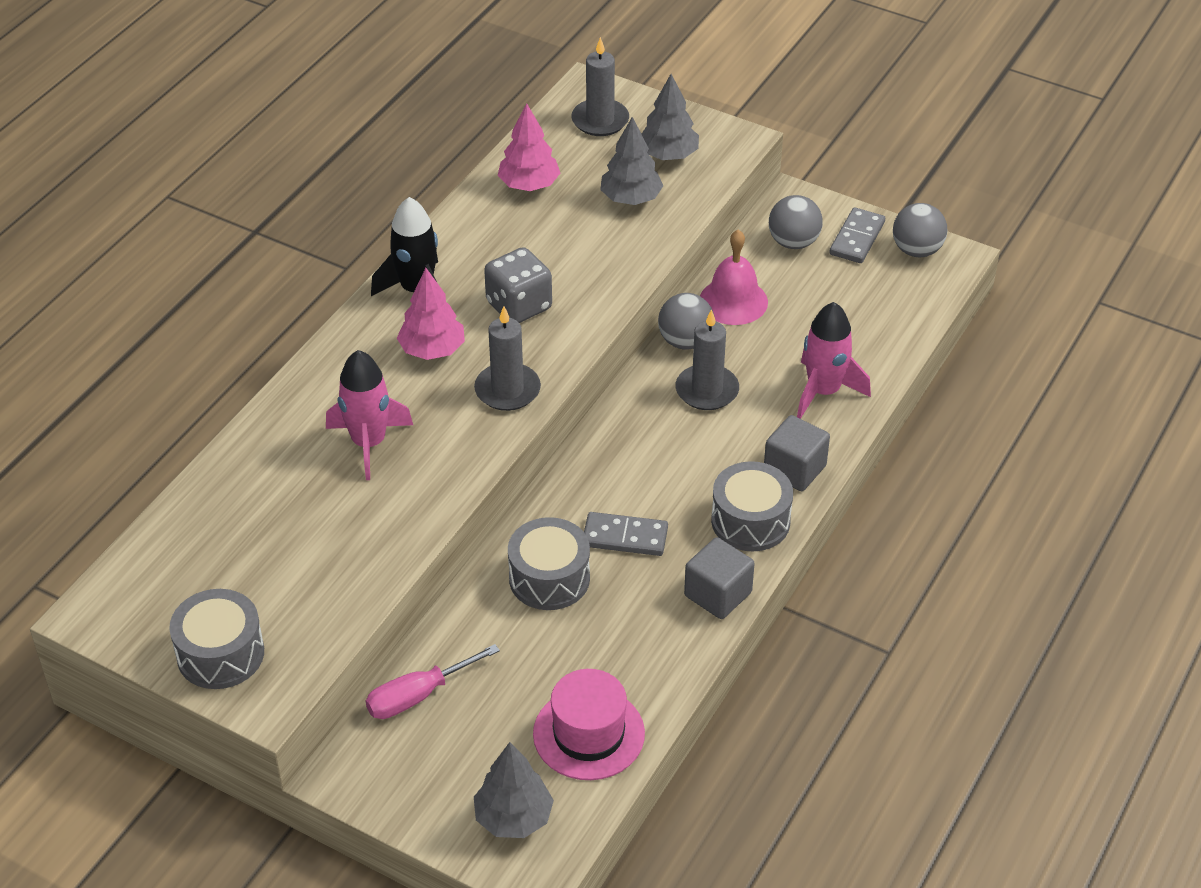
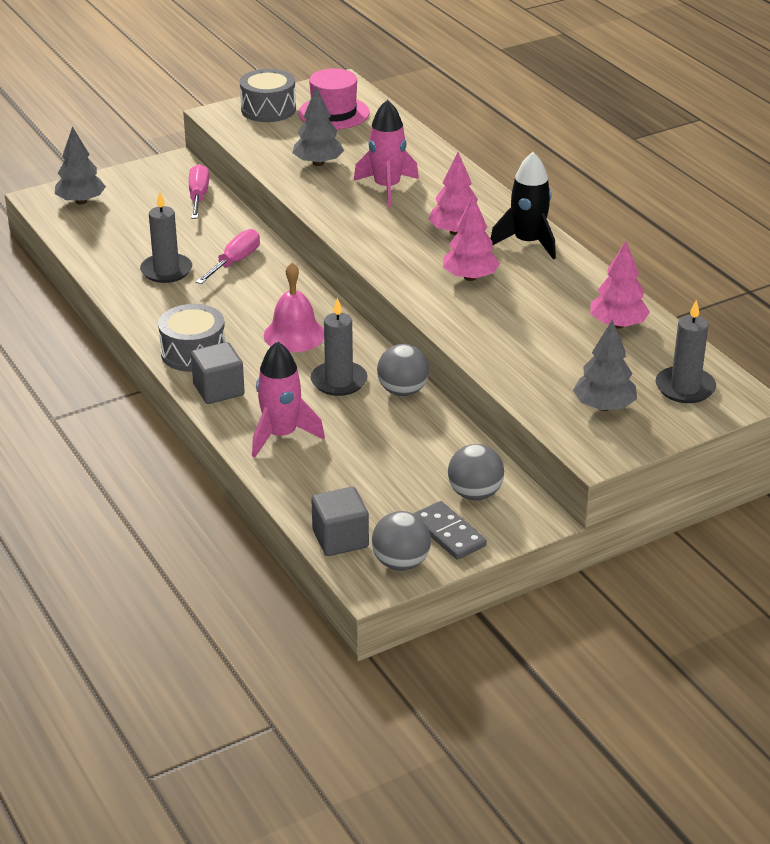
camera: 120 degrees right, 10 degrees down
(507, 390) = (384, 248): grey candle -> grey candle (166, 271)
(519, 306) = (470, 277): grey dice -> pink tree
(549, 578) = (235, 262): grey drum -> pink screwdriver
(589, 734) = (104, 239): pink hat -> pink hat (333, 113)
(625, 537) = (237, 299): grey domino -> none
(631, 198) = (557, 367): grey tree -> grey tree (318, 163)
(718, 594) = (148, 317): grey cube -> grey cube (340, 539)
(733, 301) = (428, 431): pink bell -> pink bell (294, 334)

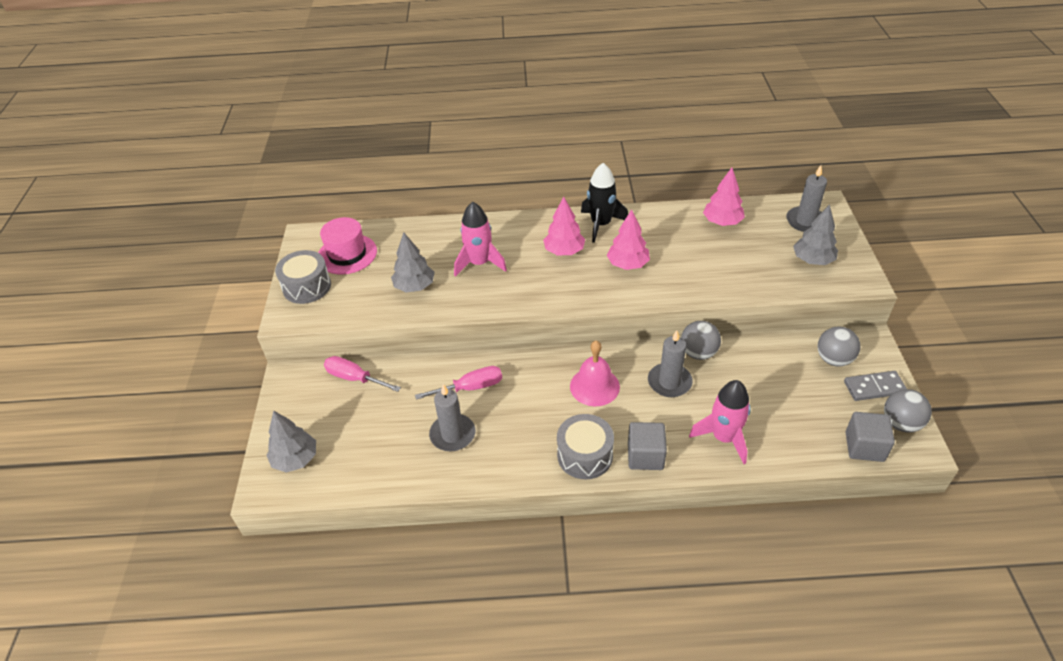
camera: 60 degrees left, 10 degrees up
(235, 262) = (470, 388): pink screwdriver -> pink screwdriver turned 105 degrees clockwise

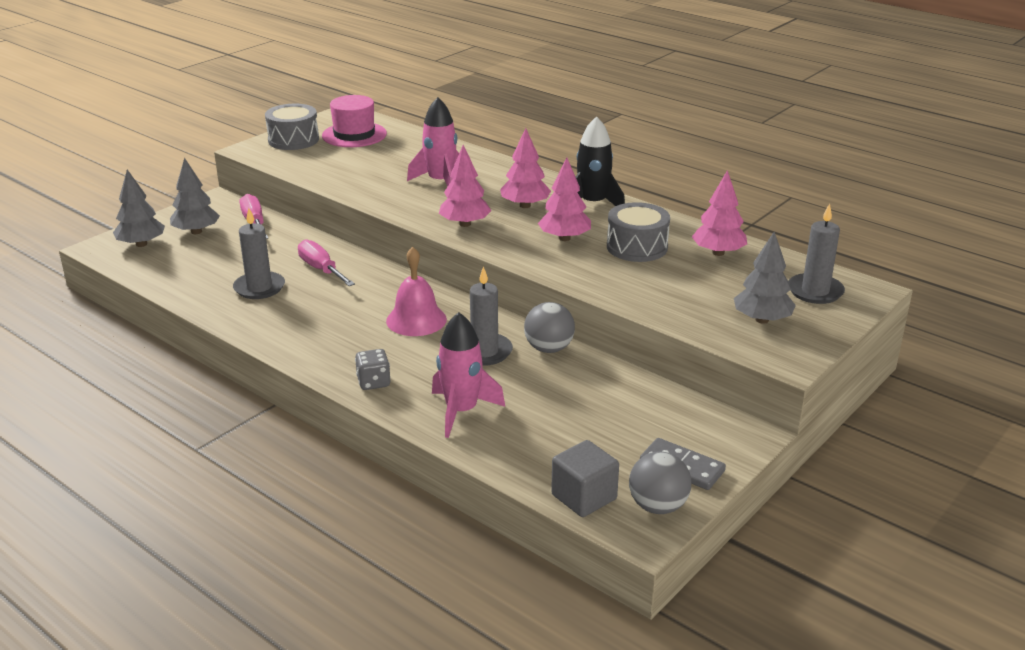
camera: 40 degrees right, 15 degrees down
(415, 286) = (366, 173): grey tree -> grey tree (196, 231)
(470, 388) = (321, 269): pink screwdriver -> pink screwdriver turned 150 degrees counterclockwise
(552, 291) = (465, 224): none -> pink tree
(585, 455) = (328, 354): grey drum -> grey drum (637, 247)
(645, 456) = (373, 382): grey cube -> grey dice
(833, 359) = (678, 425): grey ball -> none

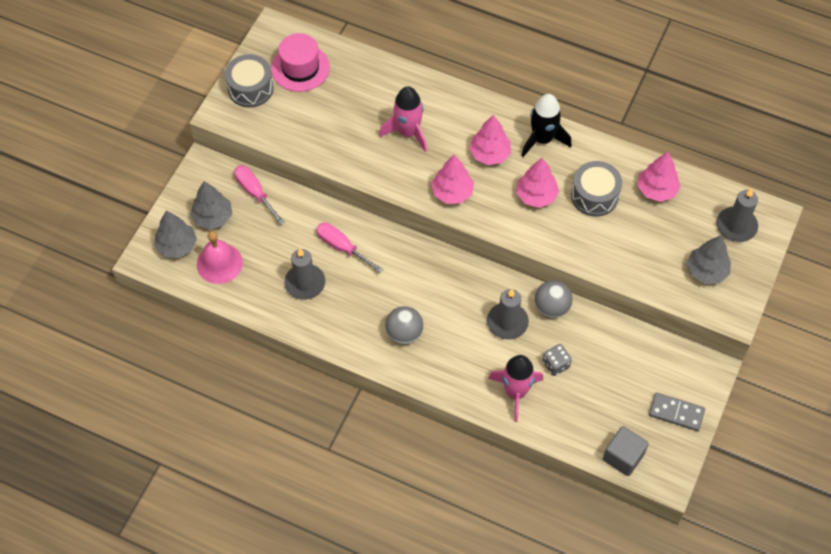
camera: 15 degrees left, 30 degrees up
(373, 382) = (442, 376): grey dice -> grey dice (555, 364)
(416, 320) = (443, 295): pink bell -> pink bell (219, 263)
(658, 506) = (671, 453): grey ball -> grey ball (404, 333)

